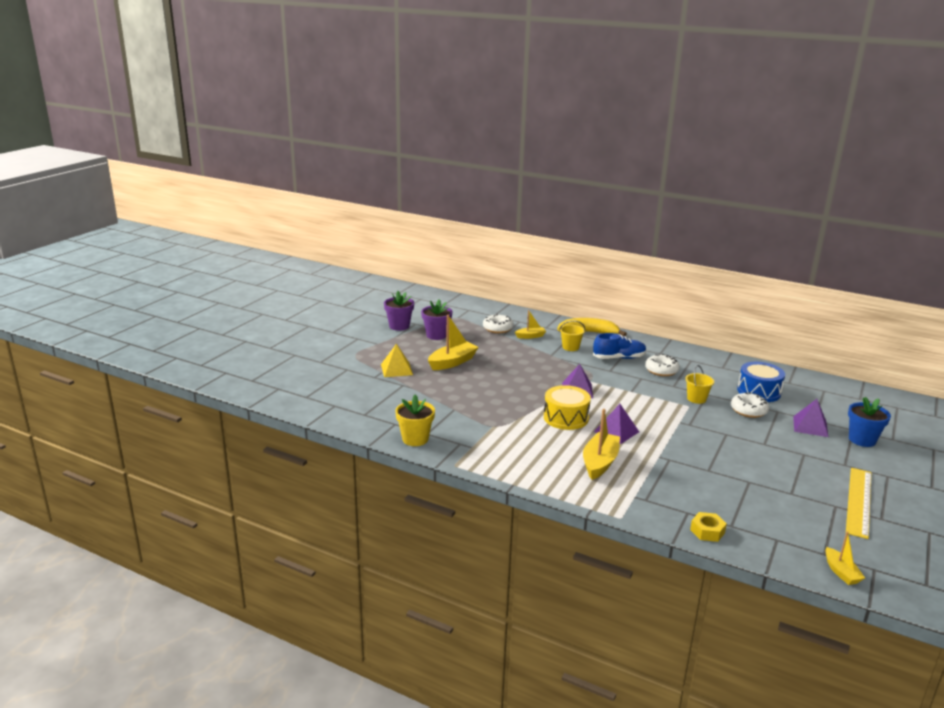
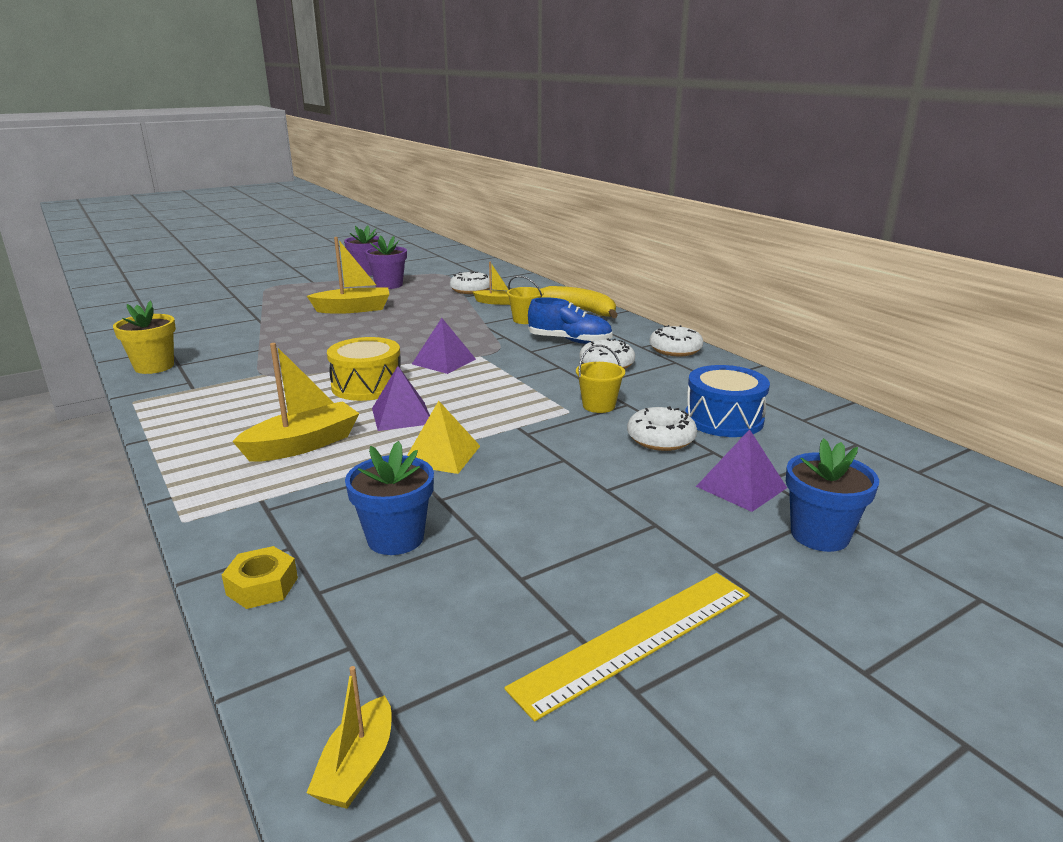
camera: 30 degrees right, 0 degrees up
(396, 369) = (282, 305): yellow pyramid -> yellow pyramid (442, 455)
(679, 351) = (675, 349): none -> white donut
(721, 494) = (395, 538): none -> blue flower pot

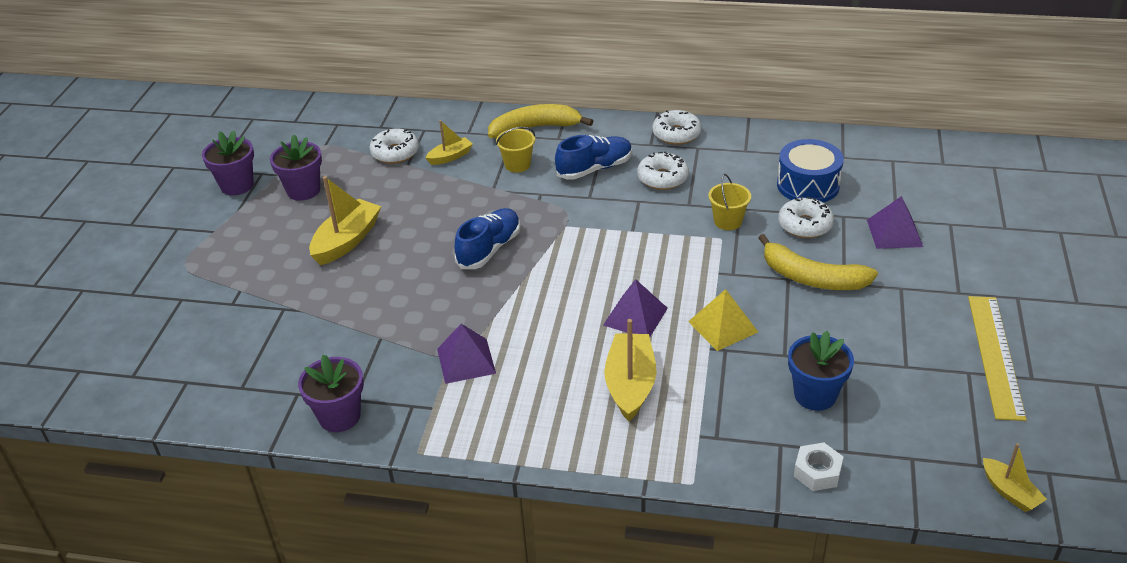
camera: 45 degrees left, 15 degrees up
(154, 367) = (339, 416): yellow flower pot -> purple flower pot
(262, 586) = (817, 472): yellow nut -> white nut
(367, 386) = (554, 309): yellow drum -> none
(409, 344) = (489, 249): none -> blue shoe
(444, 361) = (553, 249): purple pyramid -> purple pyramid (466, 361)
(585, 470) = (812, 278): none -> yellow banana
(819, 535) = (967, 240): blue flower pot -> none

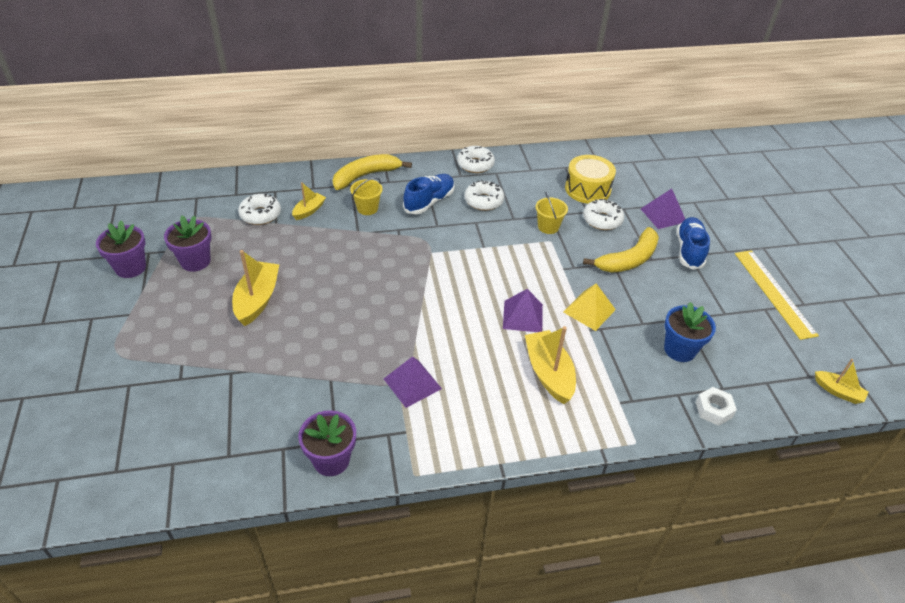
camera: 25 degrees left, 5 degrees up
(489, 249) = (381, 283): blue shoe -> blue shoe (689, 250)
(808, 185) = (587, 189): blue drum -> yellow drum
(812, 278) = (628, 259): yellow banana -> yellow banana turned 45 degrees counterclockwise

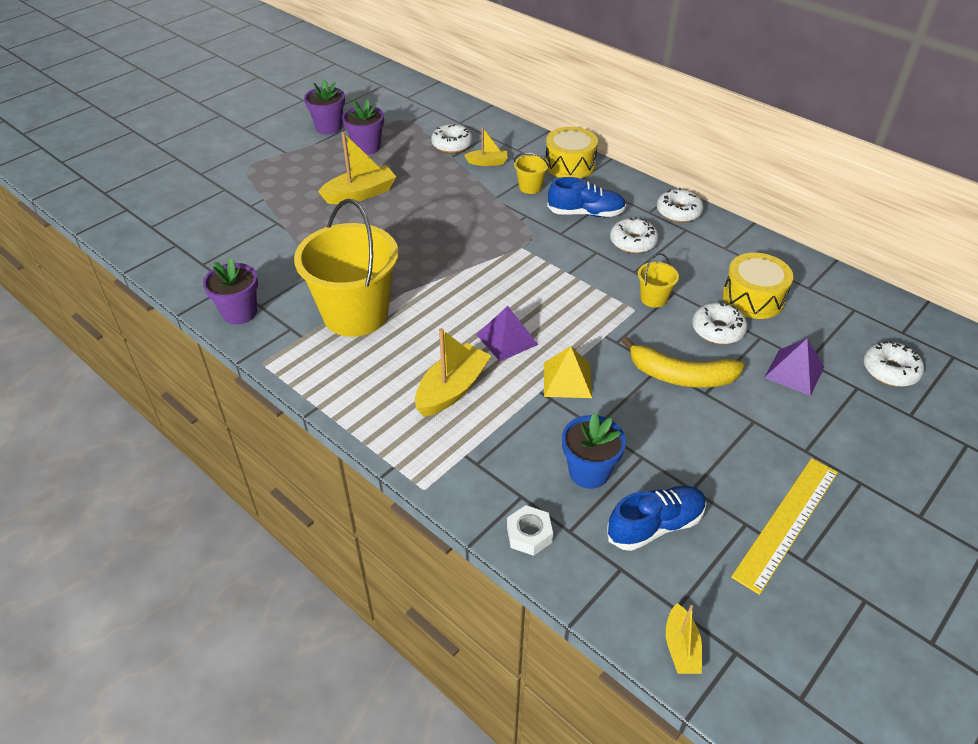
camera: 55 degrees right, 0 degrees up
(365, 176) = (570, 165): yellow banana -> yellow drum
(412, 383) = (355, 314): purple pyramid -> yellow bucket
(689, 250) = (762, 417): blue shoe -> blue shoe (655, 526)
(690, 182) = (890, 370): none -> white donut

